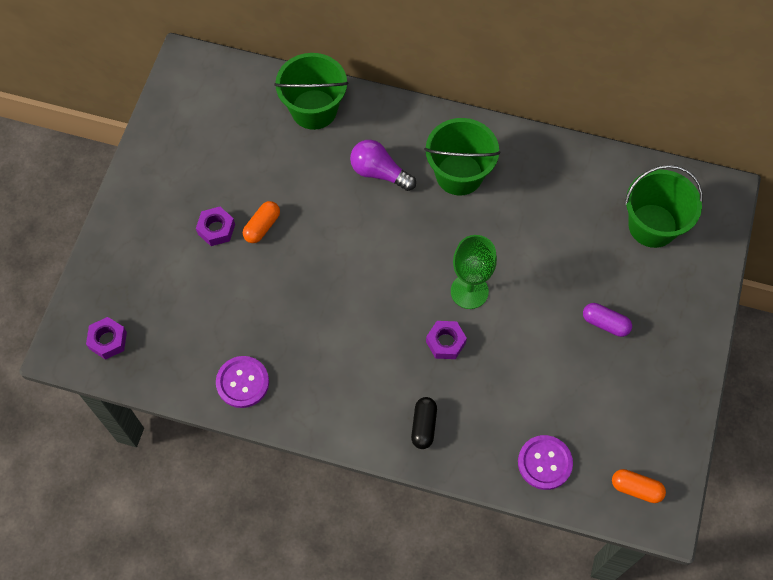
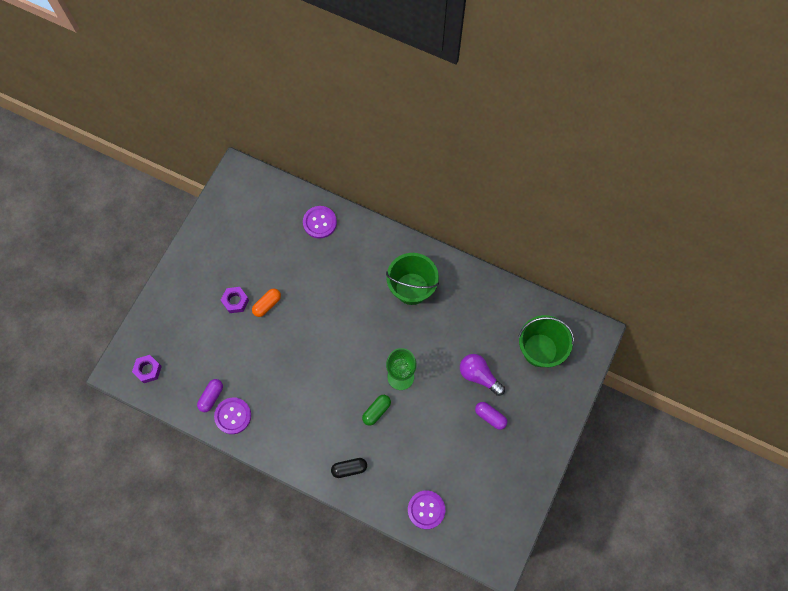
camera: 10 degrees right, 5 degrees up
(206, 362) = (211, 397): none -> purple capsule
(314, 109) = (319, 222): green bucket -> purple button
(379, 172) = (356, 278): purple light bulb -> purple light bulb (479, 376)
(423, 426) = (349, 468): black capsule -> black capsule turned 60 degrees clockwise
(445, 342) = (376, 411): purple nut -> green capsule
(636, 488) = (485, 539): orange capsule -> none

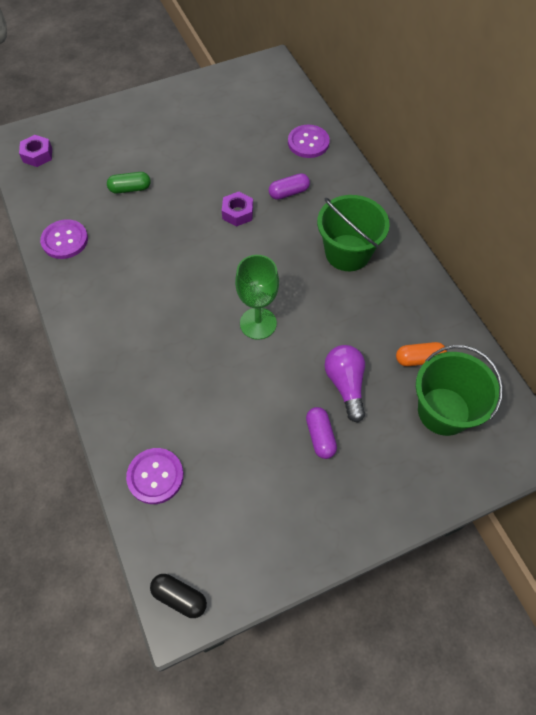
camera: 40 degrees right, 10 degrees down
(211, 397) = (64, 212): purple capsule -> purple capsule (289, 192)
(235, 301) = (167, 153): purple nut -> purple nut (238, 213)
(267, 304) = (192, 174): orange capsule -> orange capsule (419, 359)
(349, 468) = (119, 369): black capsule -> black capsule (179, 597)
(376, 411) = (201, 336): green capsule -> green capsule (130, 189)

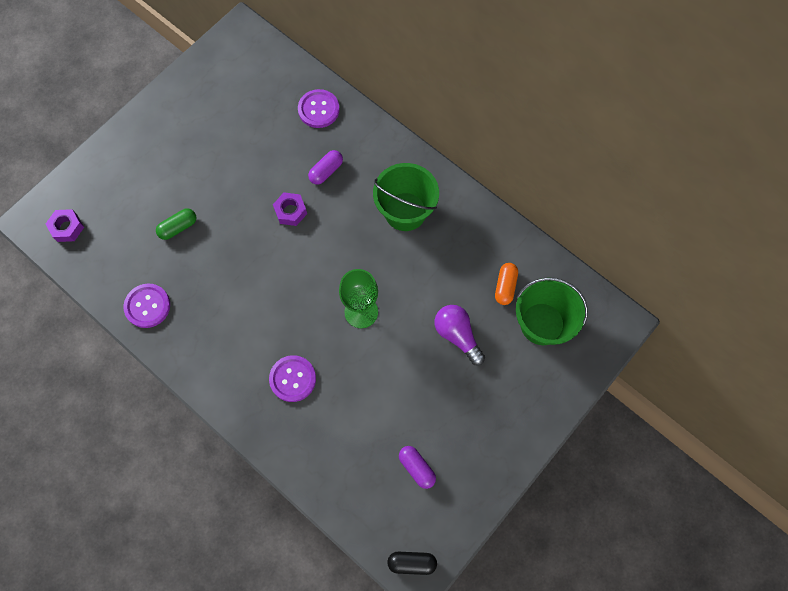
camera: 25 degrees left, 10 degrees up
(155, 476) = (345, 481): purple button -> purple button (292, 379)
(320, 436) = (457, 388): purple capsule -> purple capsule (416, 468)
(419, 359) = (505, 286): orange capsule -> orange capsule turned 45 degrees counterclockwise

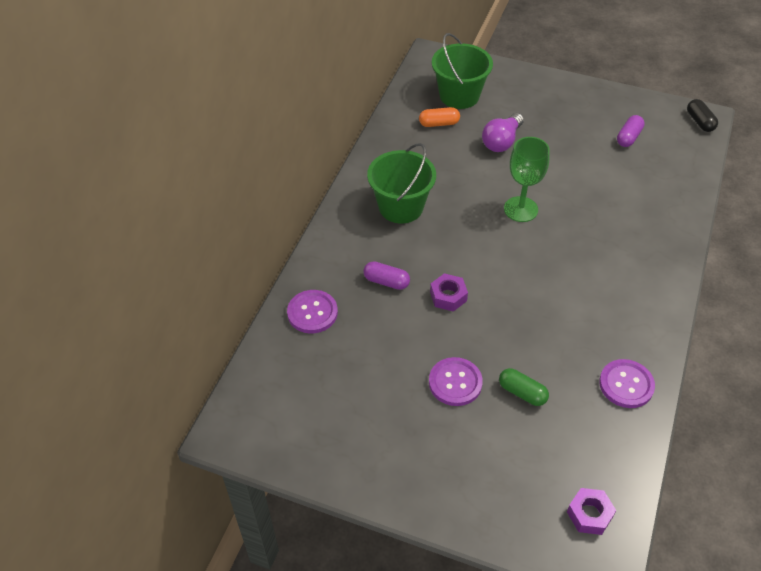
camera: 110 degrees left, 20 degrees down
(292, 379) = (615, 238): purple button -> purple button (455, 382)

